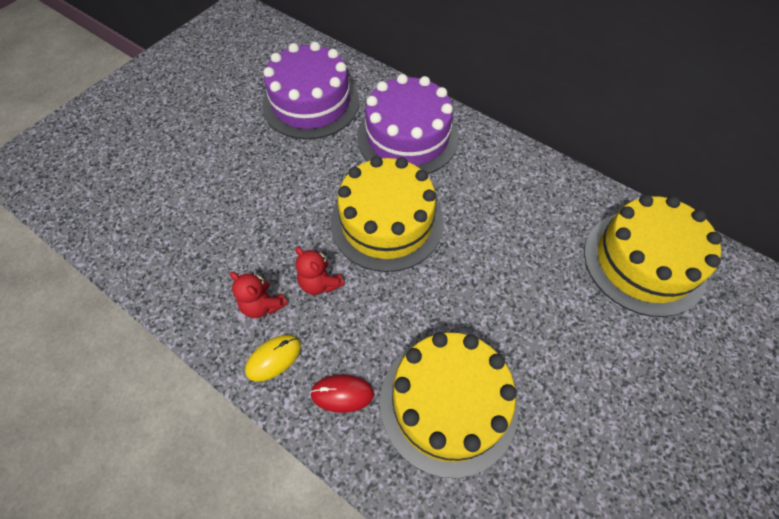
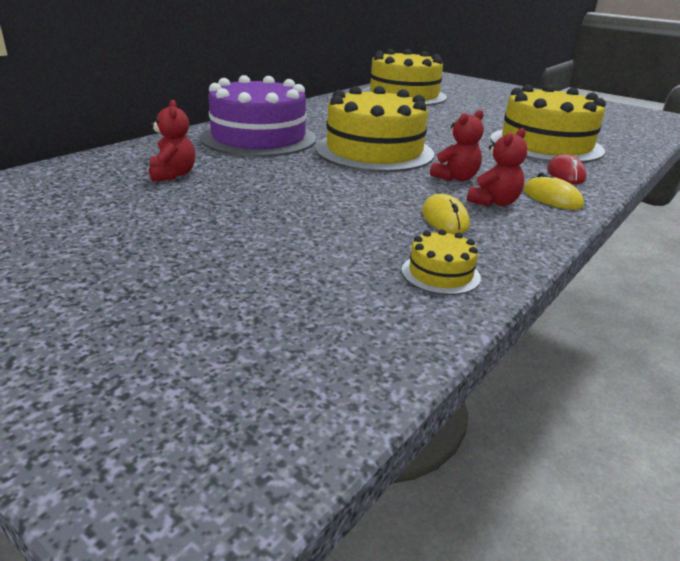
camera: 90 degrees left, 30 degrees down
(149, 251) = (440, 274): none -> yellow cake
(231, 263) = (445, 218): none -> yellow mouse
(311, 103) = (172, 175): purple cake -> red teddy bear

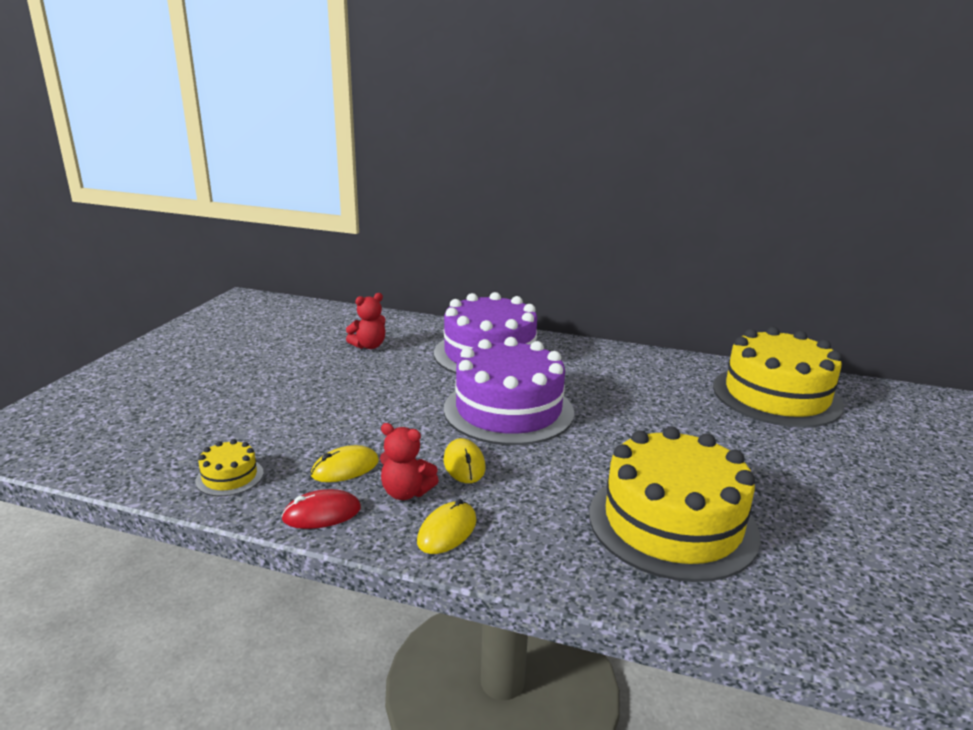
camera: 70 degrees right, 5 degrees down
(374, 151) = (508, 410): yellow cake -> purple cake
(456, 178) = (464, 464): red teddy bear -> yellow mouse
(565, 174) = (550, 542): red mouse -> red mouse (322, 514)

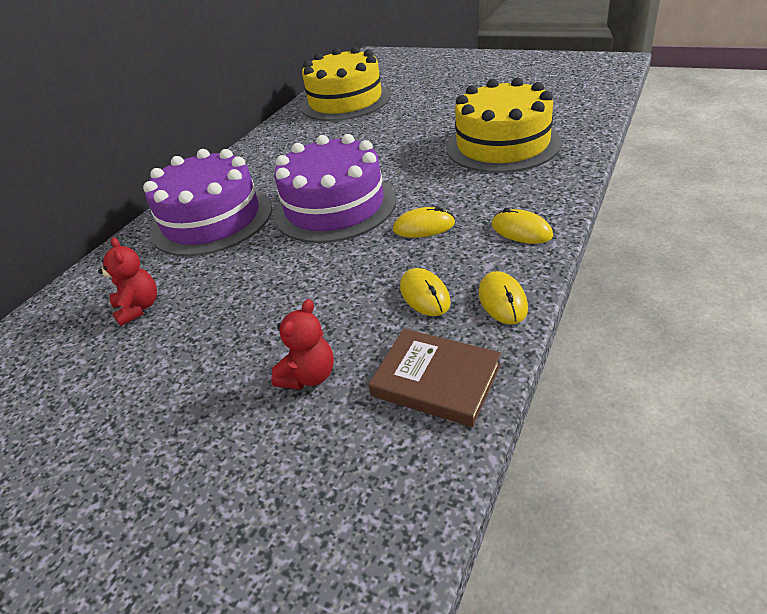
camera: 75 degrees left, 15 degrees up
(230, 477) = (436, 380): yellow cake -> brown book
(322, 514) = (502, 300): red mouse -> yellow mouse
(406, 492) = (467, 254): red teddy bear -> red teddy bear (309, 376)

